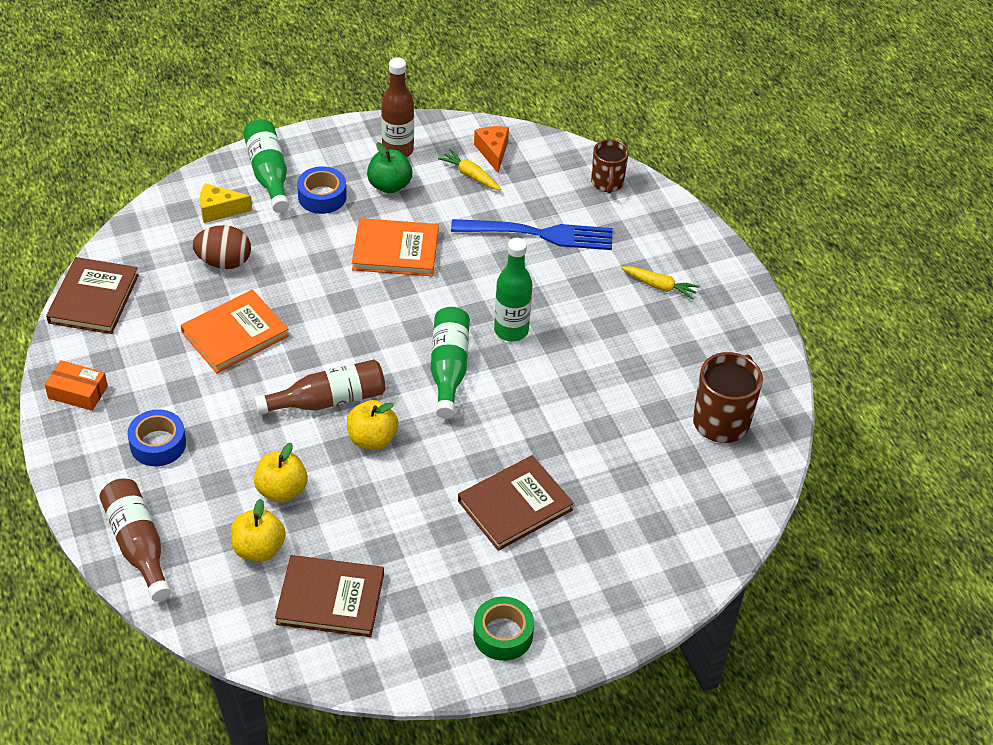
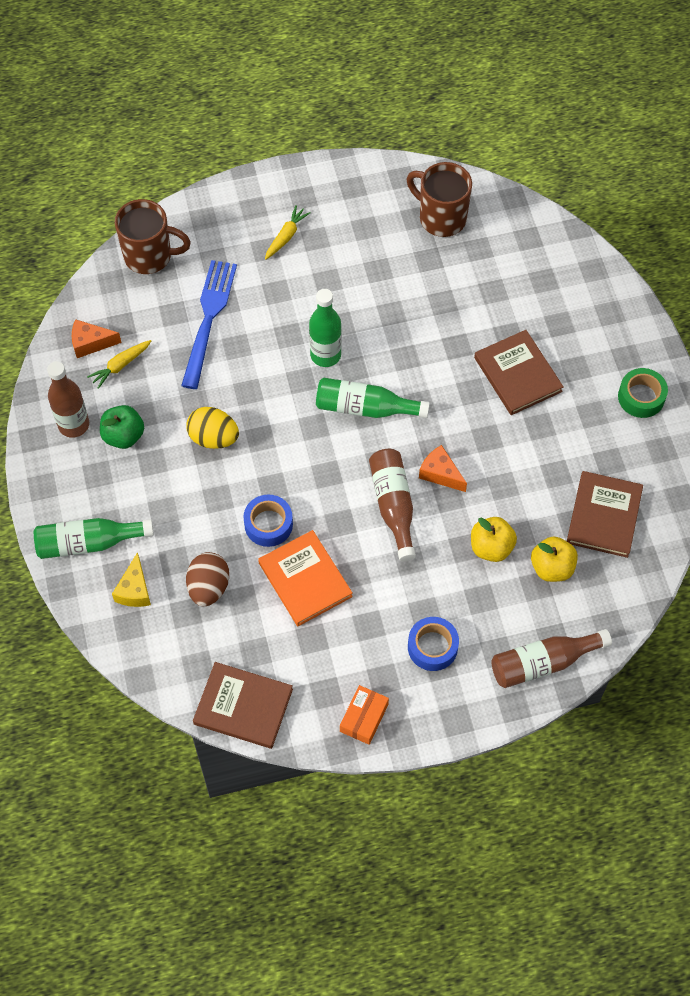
camera: 80 degrees left, 15 degrees up
(322, 197) = (129, 496): blue tape -> blue tape (268, 524)
(372, 439) = (440, 473): yellow apple -> orange cheese
(395, 250) = (213, 438): orange book -> yellow egg
(607, 183) = (150, 256): brown mug -> brown mug, size x1.54

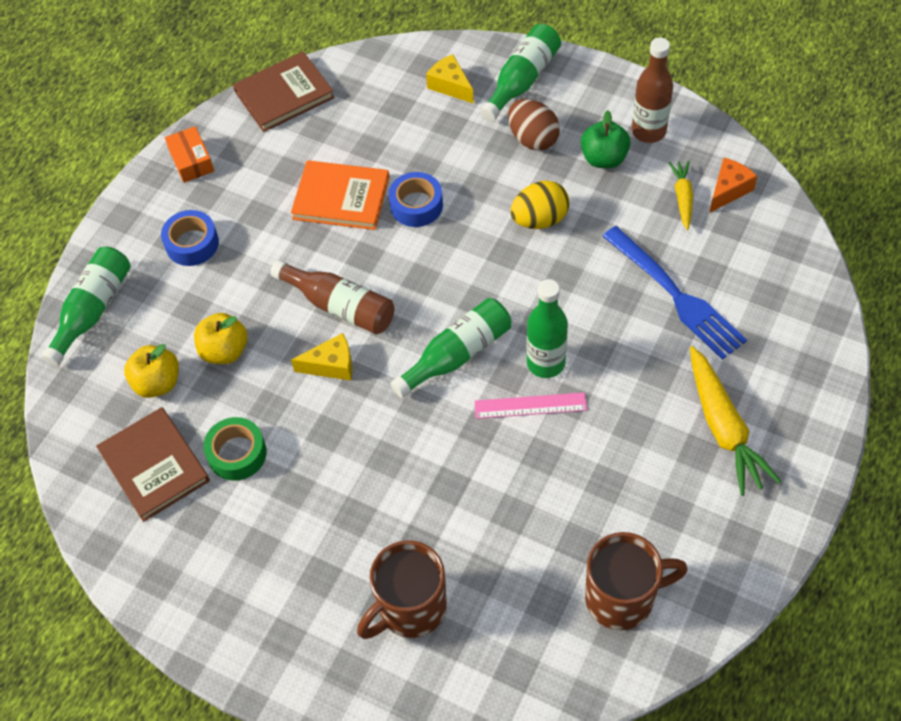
camera: 135 degrees right, 5 degrees down
(150, 256) = (797, 294): brown mug -> brown mug (410, 609)
(208, 587) = (403, 132): brown egg -> brown egg (533, 139)
(286, 236) = (723, 427): yellow carrot -> yellow carrot, size x1.79
(363, 342) = (530, 405): none -> pink ruler
(440, 473) = (331, 365): orange cheese -> yellow cheese
(518, 374) = (365, 515): brown book -> none
(543, 663) = (93, 310): brown bottle -> green bottle
(641, 397) = (228, 611): green tape -> green tape (237, 453)

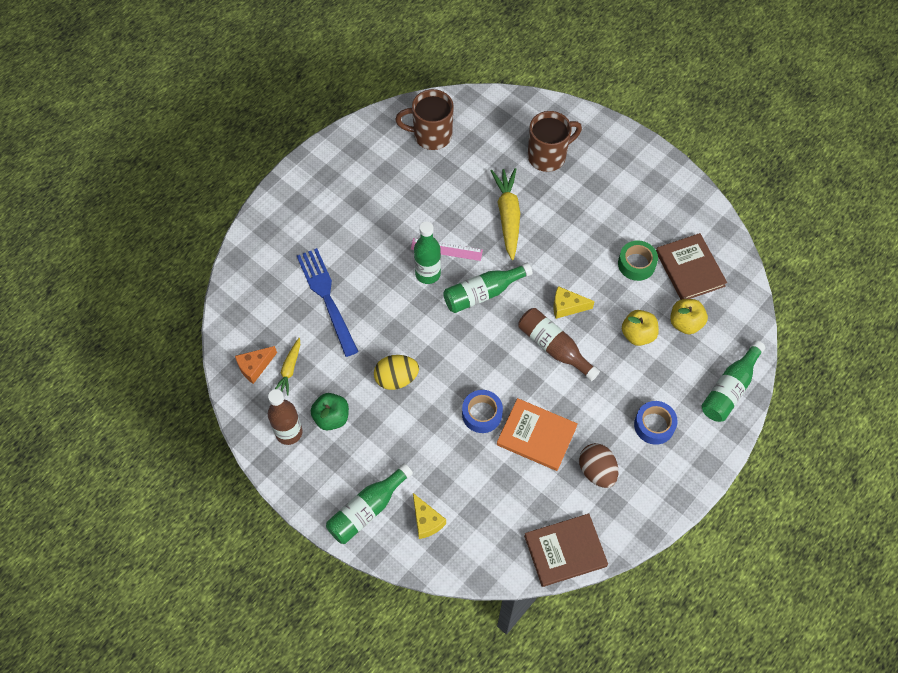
camera: 170 degrees left, 5 degrees up
(191, 161) = (649, 503): orange box -> none
(533, 139) = (378, 450): brown egg -> brown egg (597, 471)
(723, 427) = (336, 209): yellow carrot -> yellow carrot (508, 216)

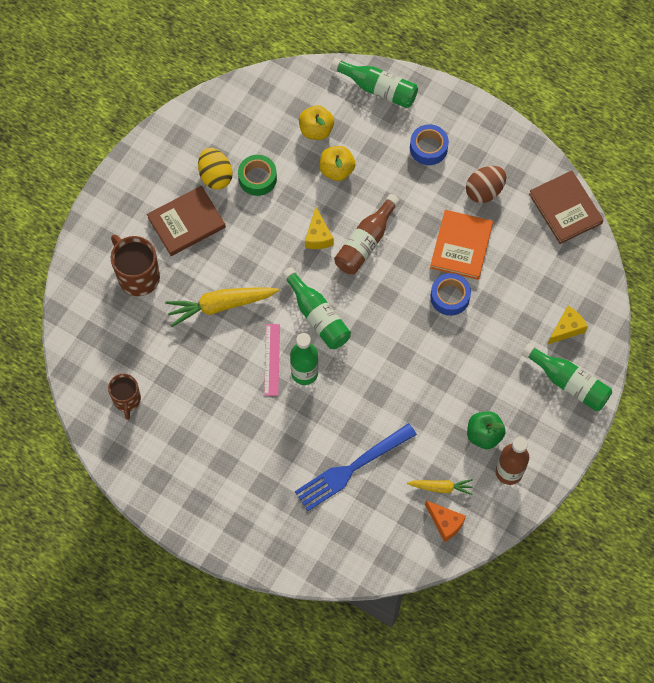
camera: 100 degrees left, 5 degrees up
(396, 378) = (429, 382): yellow egg -> yellow egg (215, 176)
(431, 135) = (127, 400): brown mug -> brown mug, size x0.65
(690, 269) = (254, 130): brown book -> brown book (186, 222)

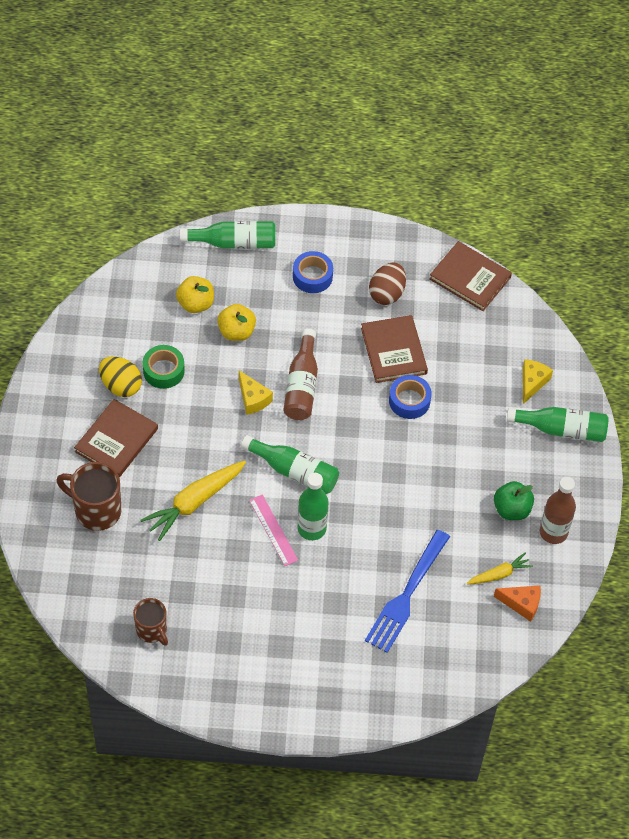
camera: 30 degrees left, 10 degrees down
(461, 246) = (393, 351): orange book -> brown book

